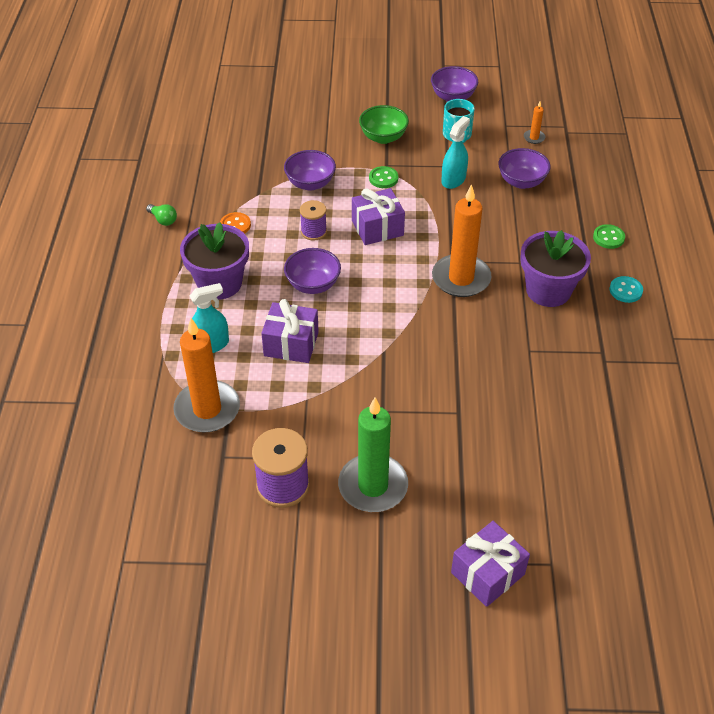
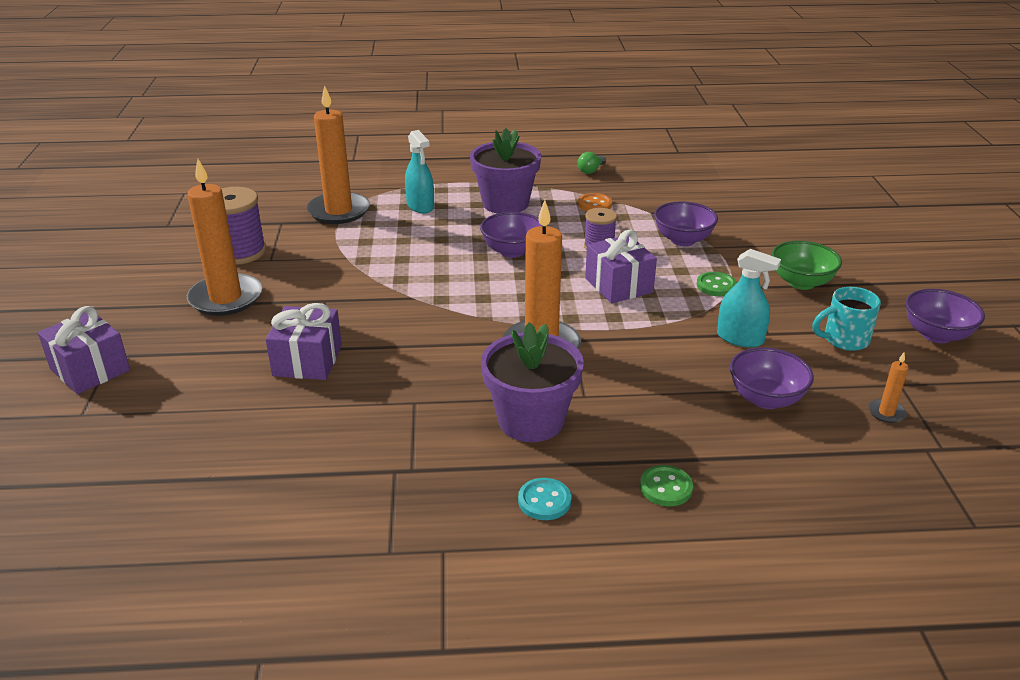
camera: 85 degrees right, 15 degrees down
(291, 344) = (422, 245): purple gift -> purple gift (307, 360)
(373, 486) = (226, 298): green candle -> orange candle

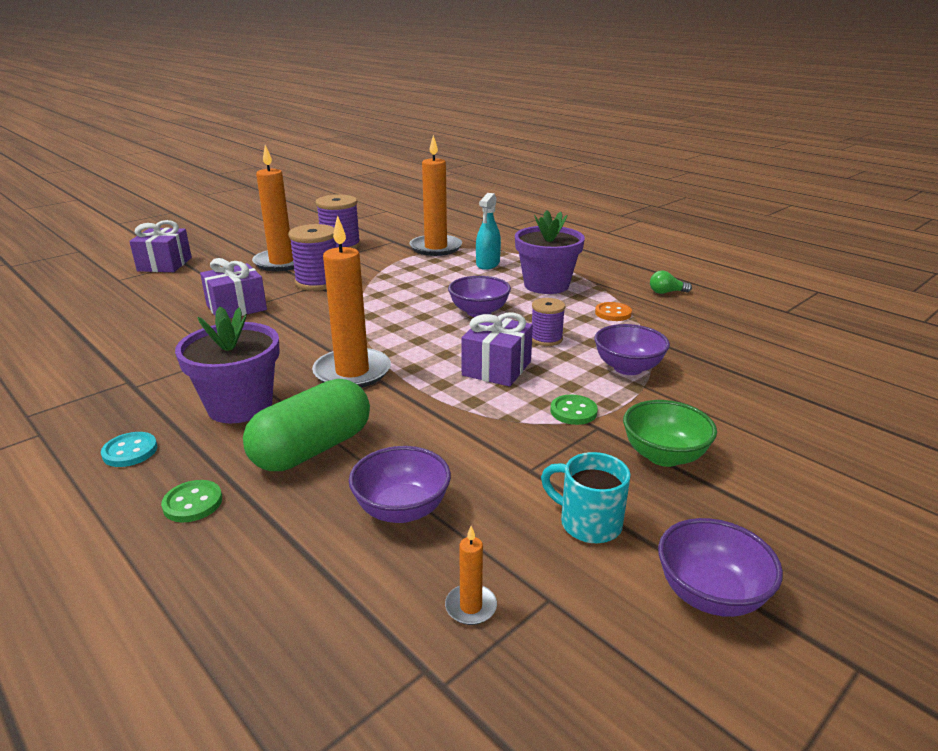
camera: 50 degrees right, 5 degrees down
(318, 297) = (318, 282): none -> purple spool
(646, 408) = (312, 449): none -> green capsule
(740, 338) = (496, 457): turquoise spray bottle -> none

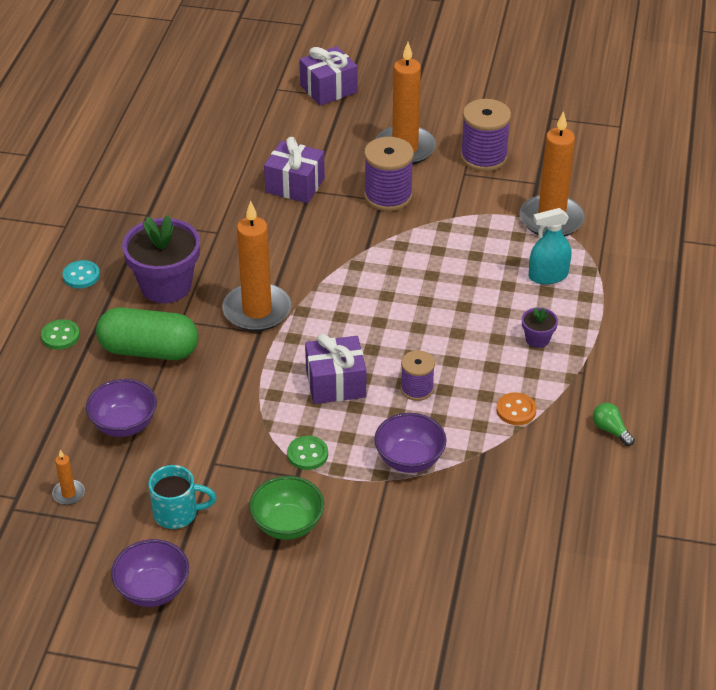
camera: 55 degrees right, 15 degrees up
(479, 312) = (428, 324): purple bowl -> none
(546, 285) = (537, 339): purple flower pot -> purple flower pot, size x0.46
(588, 523) = (177, 513): turquoise mug -> turquoise mug turned 90 degrees clockwise

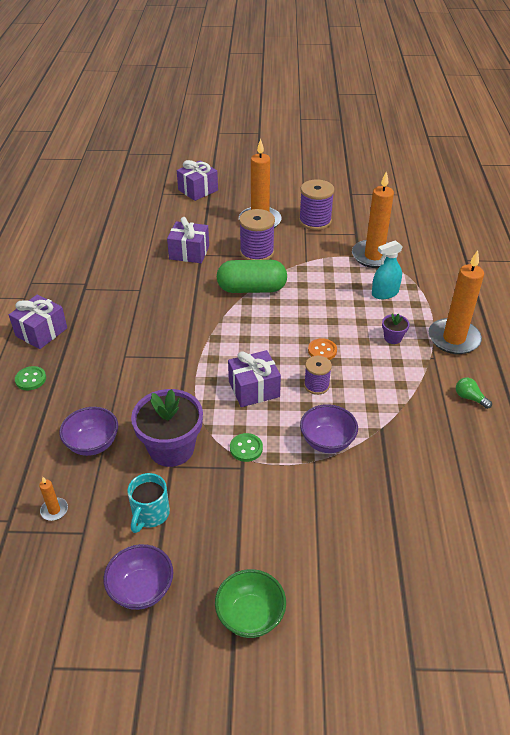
camera: 10 degrees left, 0 degrees up
(81, 276) = (41, 332): turquoise button -> purple gift
(149, 350) = (103, 382): green capsule -> green capsule (251, 289)
(166, 286) = (108, 332): purple flower pot -> purple flower pot (171, 448)
(177, 513) = (150, 514): turquoise mug -> turquoise mug turned 120 degrees clockwise
(257, 310) = (181, 342): orange candle -> orange candle (453, 338)
(287, 524) = (244, 511): green bowl -> green bowl (250, 615)
(516, 410) = (395, 392): orange button -> orange button (322, 350)

